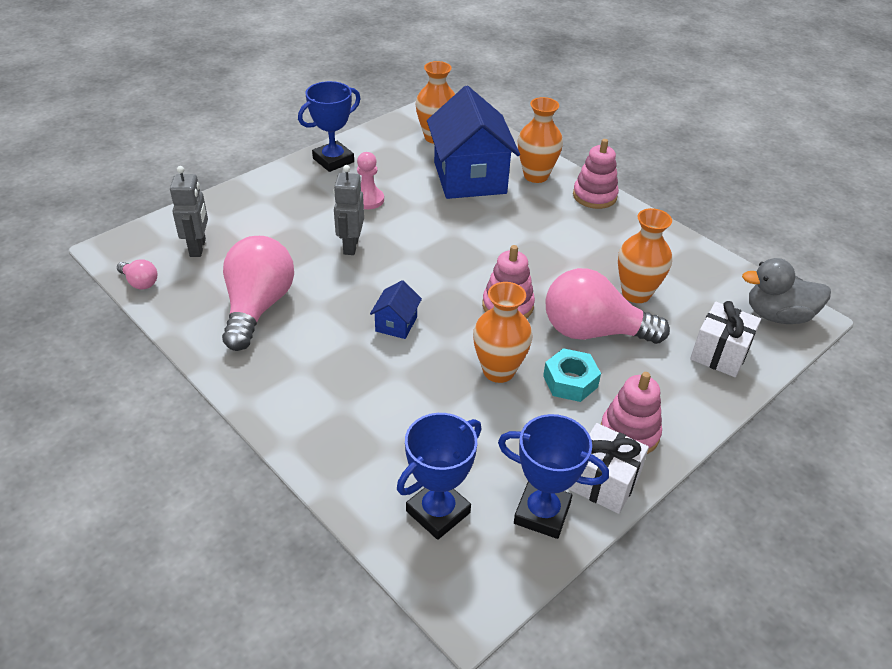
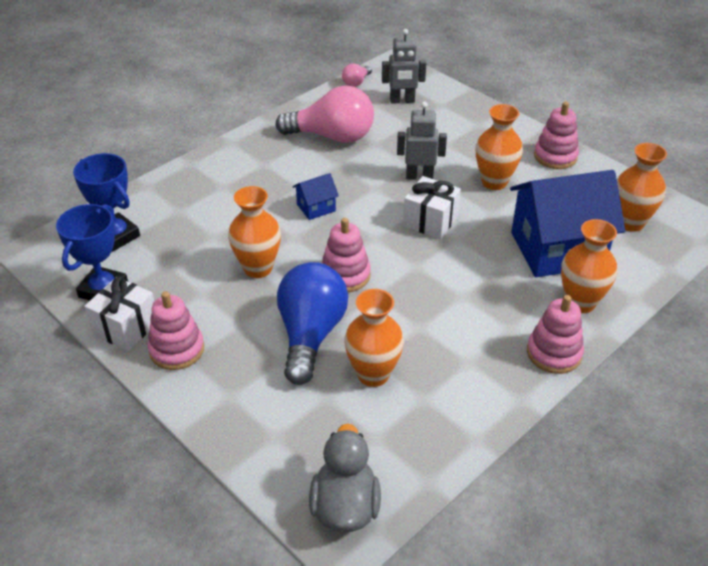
camera: 90 degrees right, 0 degrees up
(333, 160) = (555, 156): blue trophy -> pink stacking toy
(368, 200) = (494, 182): pink pawn -> orange vase
(396, 324) = (316, 208): blue house -> blue house turned 45 degrees counterclockwise
(570, 381) = (243, 314): turquoise nut -> none
(593, 332) = (310, 334): pink light bulb -> blue light bulb
(719, 354) = (278, 436): white gift -> white gift (430, 221)

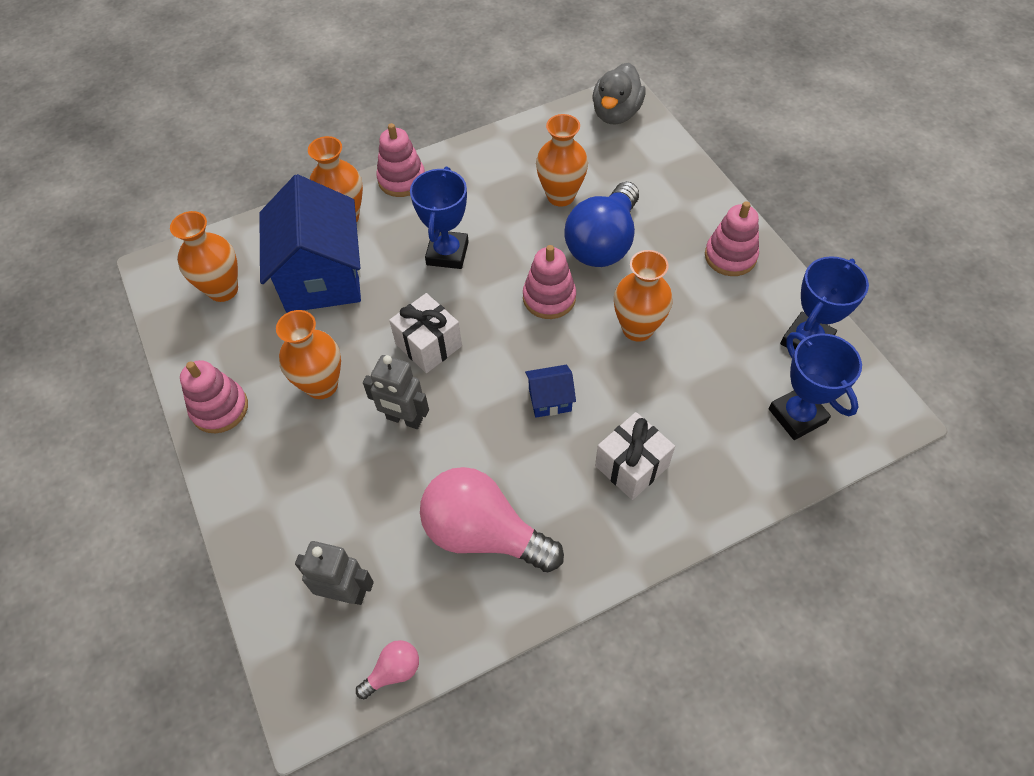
camera: 160 degrees left, 15 degrees up
(126, 328) = (780, 290): white gift -> white gift (631, 466)
(458, 292) = (447, 253): none -> blue trophy
(557, 249) = (322, 276): blue house -> blue house turned 75 degrees clockwise

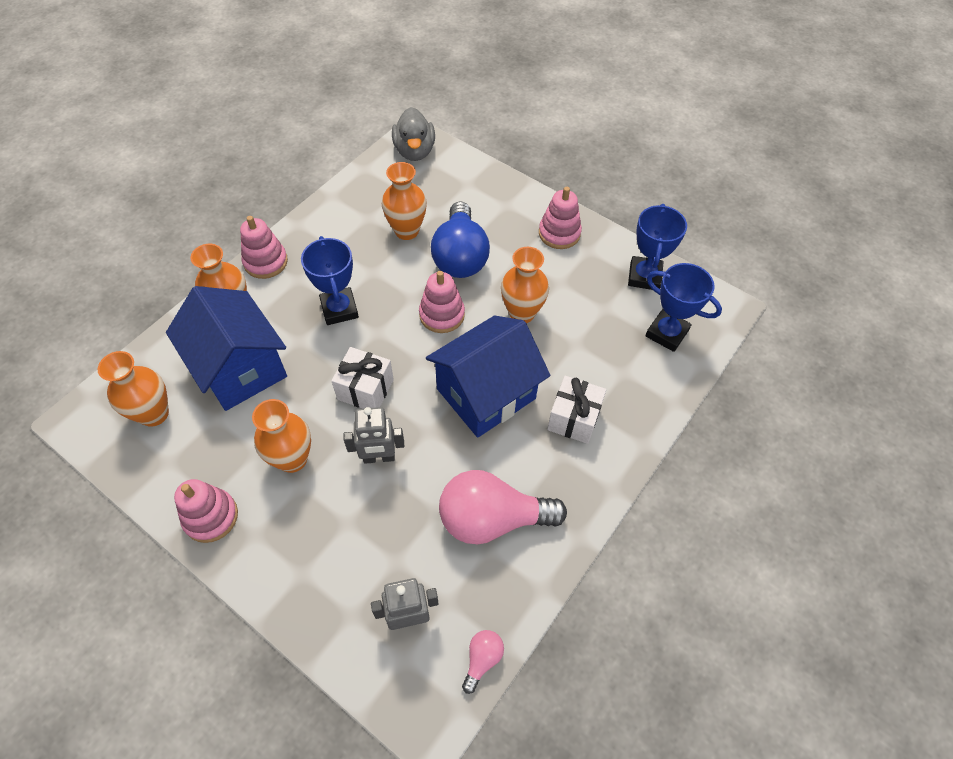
camera: 30 degrees left, 0 degrees up
(550, 399) = (486, 394): blue house -> blue house, size x2.34

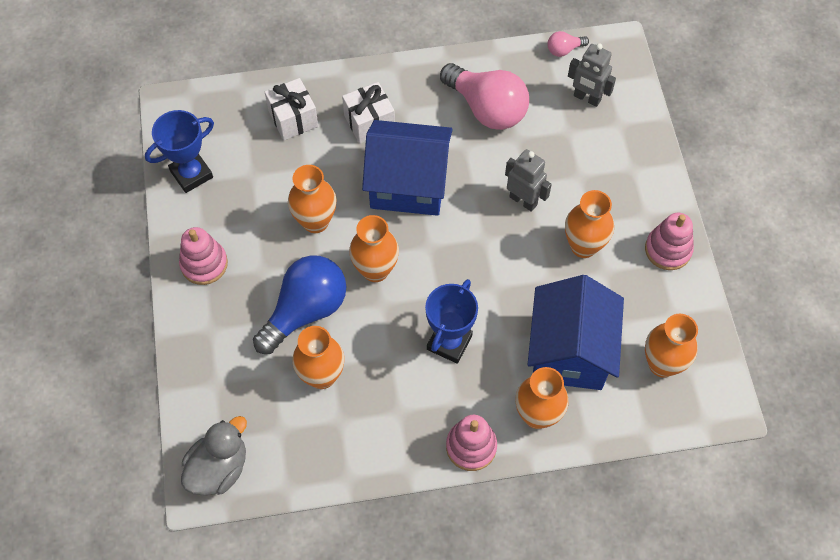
camera: 135 degrees left, 5 degrees up
(365, 389) = (489, 256): white gift -> white gift (293, 119)
(442, 315) = (375, 270): pink stacking toy -> orange vase
(666, 333) = (235, 123): blue trophy -> none

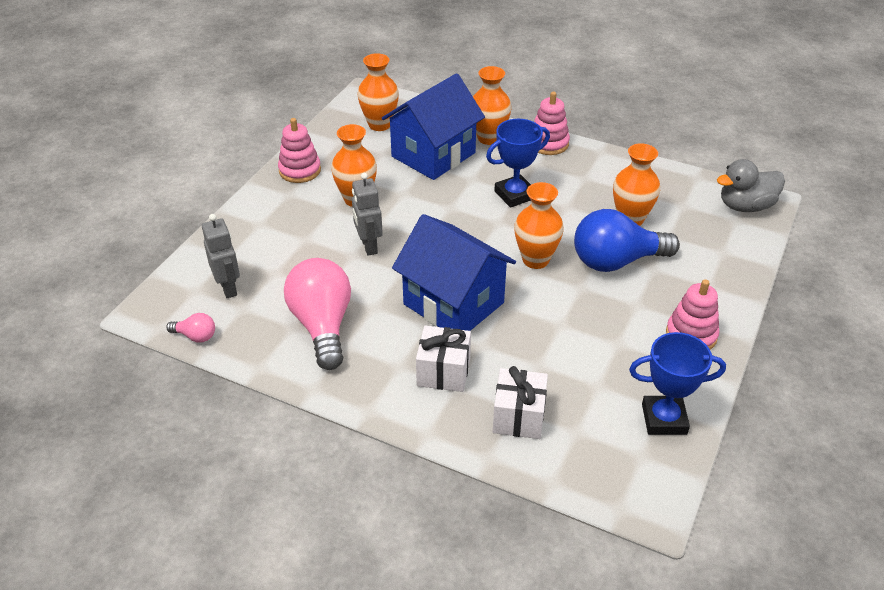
camera: 145 degrees left, 20 degrees down
(315, 221) = (562, 317): orange vase -> none

